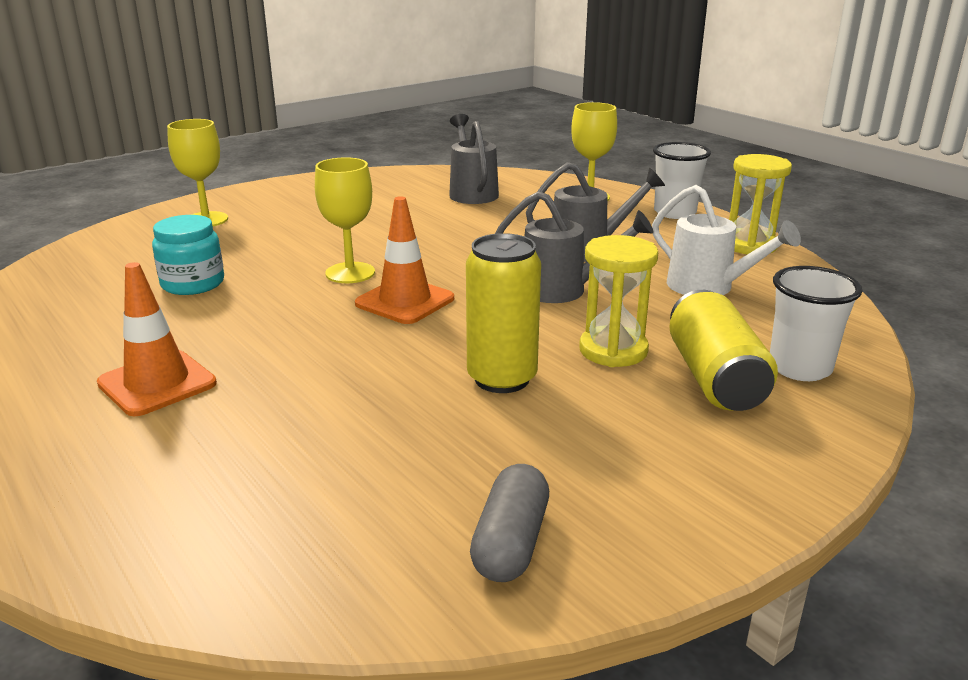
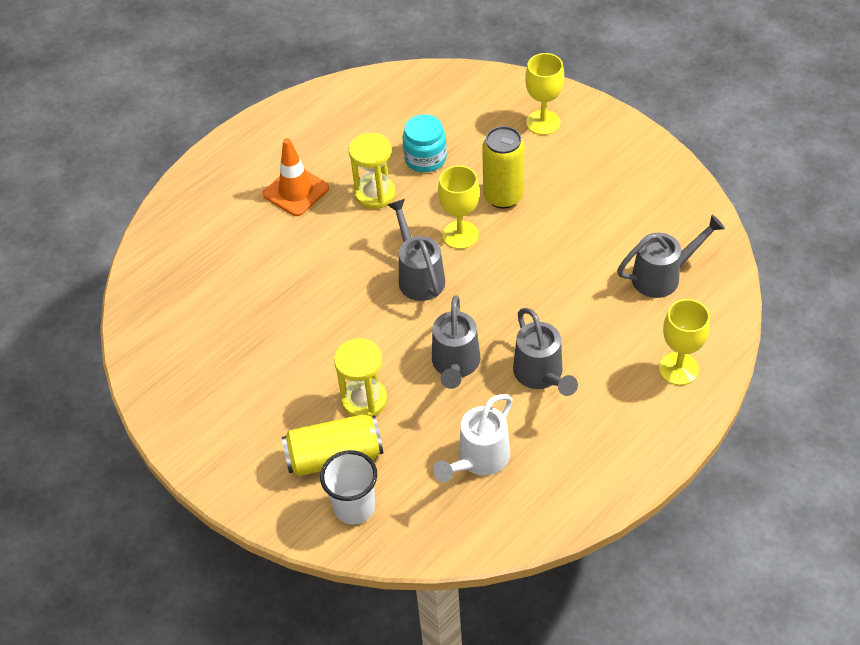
camera: 85 degrees right, 25 degrees up
(405, 301) = (419, 276): orange traffic cone -> grey watering can
(502, 378) = (320, 344): yellow can -> yellow can (503, 196)
(511, 543) = (172, 367): grey capsule -> none
(674, 212) = (653, 439): white cup -> none
(749, 245) = (580, 496): yellow hourglass -> yellow hourglass (375, 194)

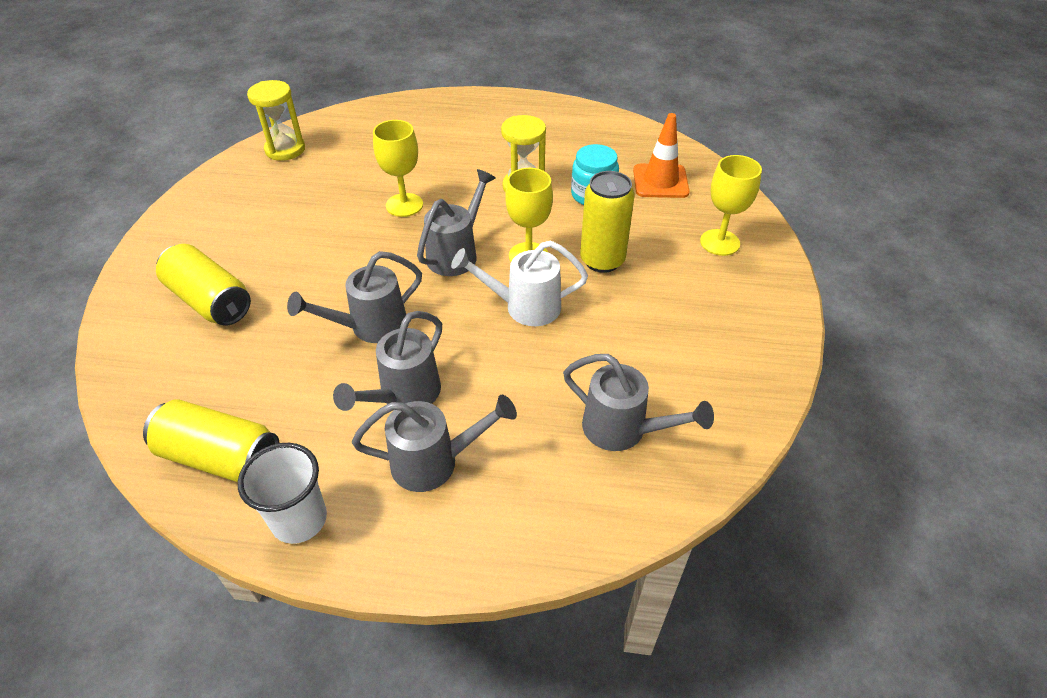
camera: 50 degrees right, 5 degrees down
(296, 191) = (483, 148): orange traffic cone -> orange traffic cone (660, 181)
(354, 507) = (157, 341): white cup -> white cup (299, 520)
(364, 400) = (287, 288): yellow hourglass -> yellow hourglass (285, 149)
(479, 459) = (263, 400): white watering can -> white watering can (524, 307)
(515, 503) = (220, 457): none -> yellow can
(613, 385) = (434, 462): none -> grey watering can
(678, 369) = (504, 512): yellow goblet -> yellow goblet (404, 205)

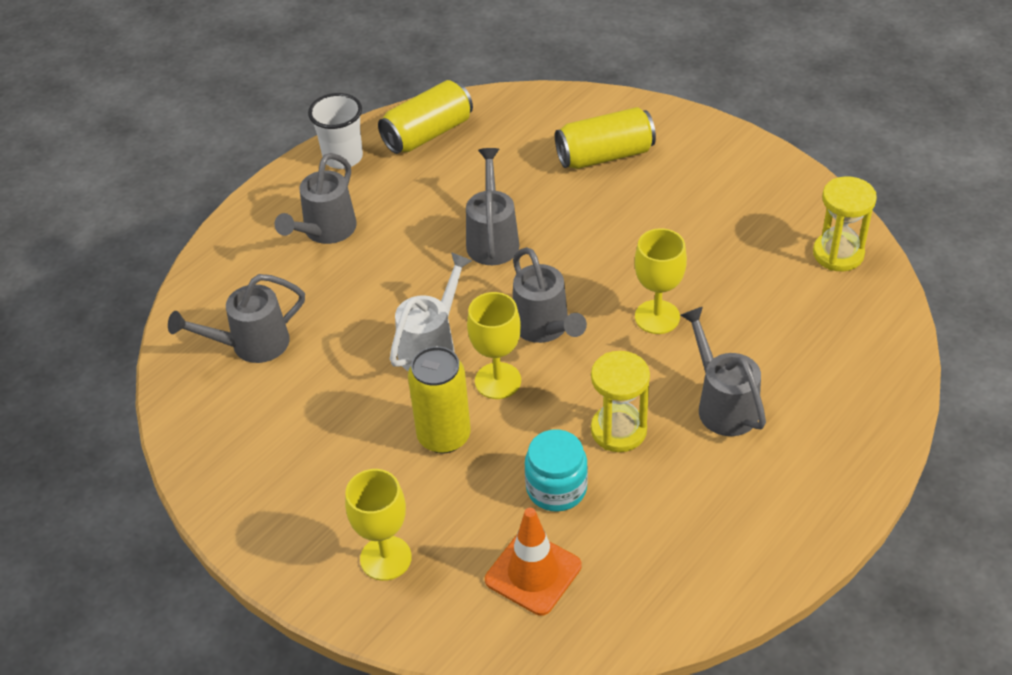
camera: 125 degrees right, 0 degrees up
(404, 395) = (400, 235): grey watering can -> grey watering can (723, 404)

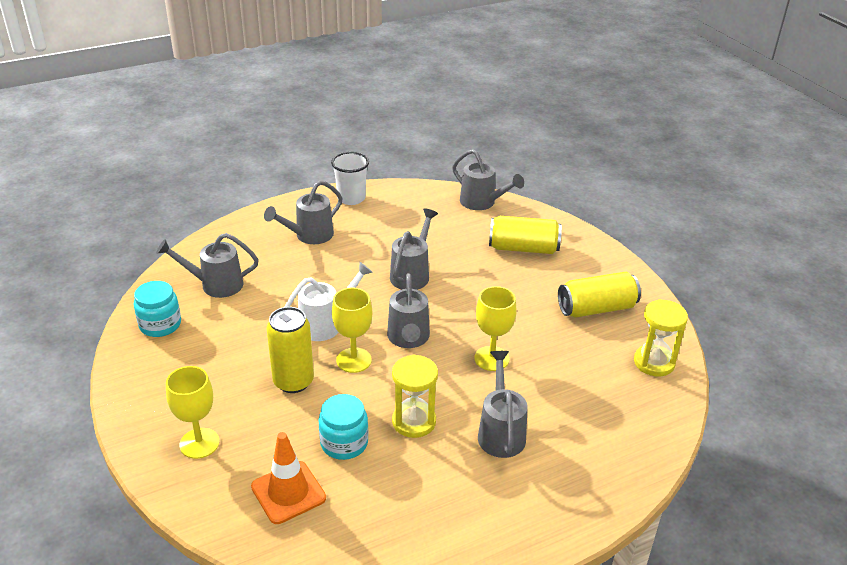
camera: 20 degrees right, 10 degrees down
(220, 426) = (160, 325): none -> turquoise jar
(428, 133) = (414, 201): yellow can -> yellow can (596, 308)
(515, 107) = (482, 203): none -> grey watering can

